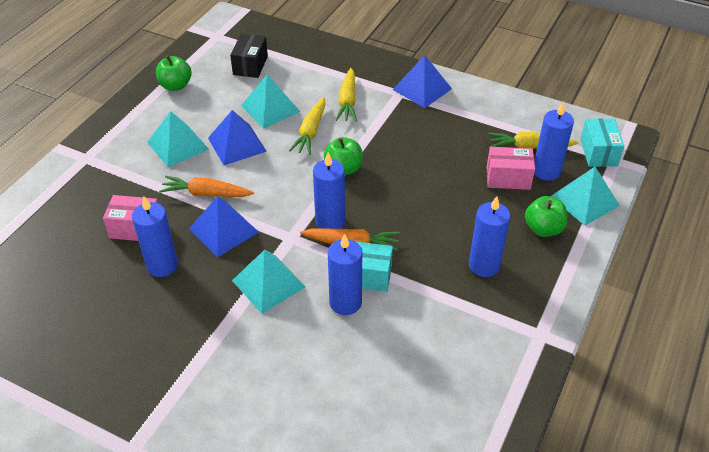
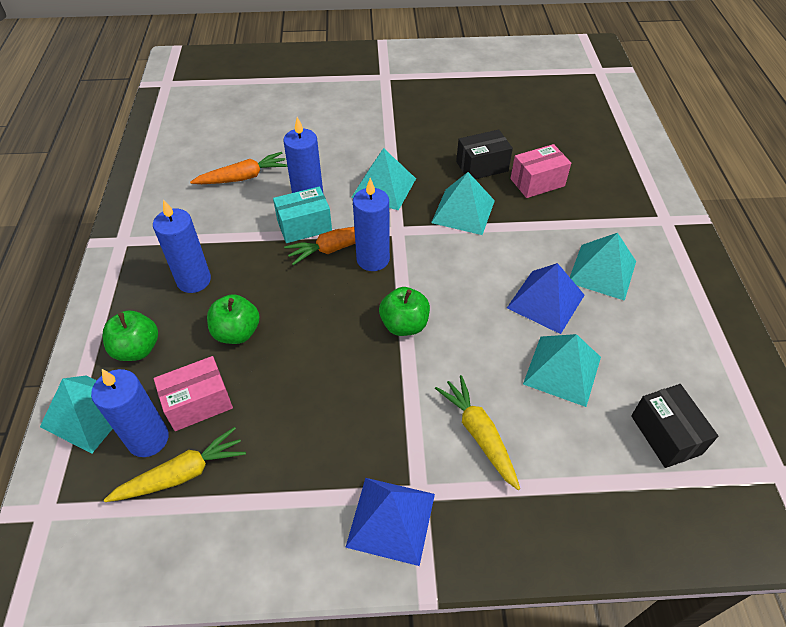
camera: 150 degrees right, 5 degrees up
(162, 265) = (482, 166): blue candle -> black box
(176, 86) = (707, 348): green apple -> green apple (237, 332)
(206, 194) = (515, 235): orange carrot -> orange carrot (243, 177)
(223, 230) = (463, 211): blue pyramid -> turquoise pyramid
(310, 132) = (482, 358): yellow carrot -> none
(598, 152) = (72, 515): turquoise box -> none

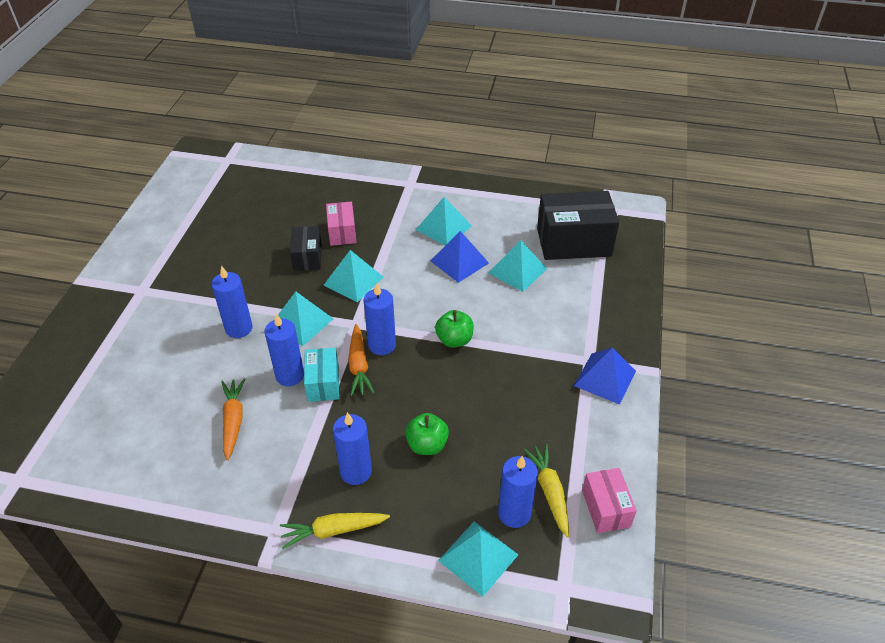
camera: 75 degrees left, 5 degrees down
(137, 349) = (421, 519): green apple -> none
(198, 403) = (489, 477): pink box -> pink box (605, 508)
(359, 147) = (239, 328): none -> blue candle
(479, 434) = (554, 322): yellow carrot -> yellow carrot (333, 531)
(665, 435) = (573, 242): black box -> black box, size x1.84

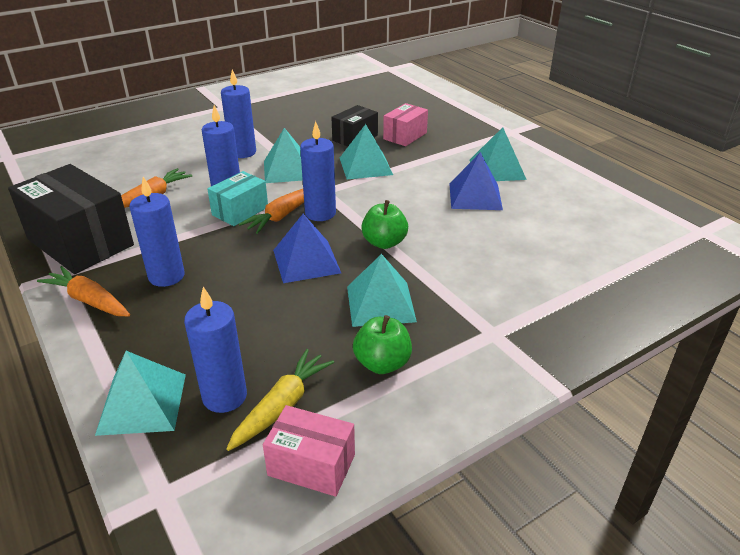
camera: 45 degrees right, 10 degrees down
(333, 531) = (89, 300): yellow carrot -> orange carrot
(427, 445) = (243, 295): green apple -> green apple (382, 363)
(517, 270) = (523, 228): turquoise pyramid -> turquoise pyramid (380, 303)
(573, 242) = (621, 237): black box -> black box (80, 242)
(605, 378) = (488, 358): blue pyramid -> blue pyramid (306, 261)
(605, 508) = (311, 465): pink box -> pink box turned 75 degrees clockwise

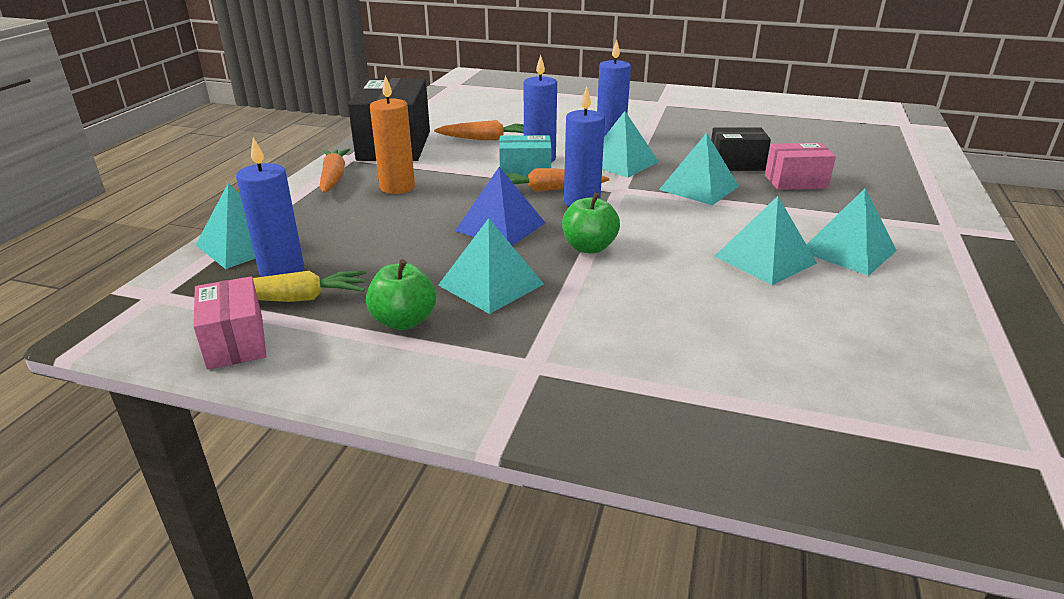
camera: 50 degrees right, 5 degrees down
(166, 276) = (397, 187): blue candle -> orange candle
(475, 196) = (765, 259): blue pyramid -> turquoise pyramid

